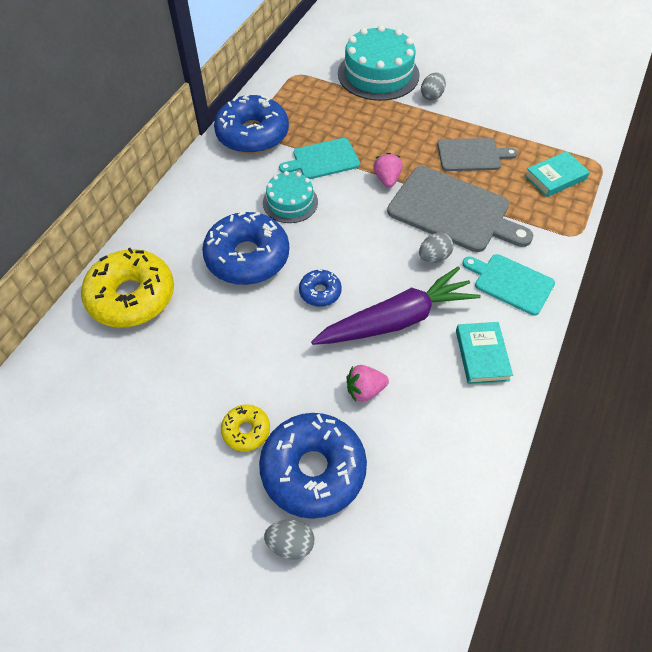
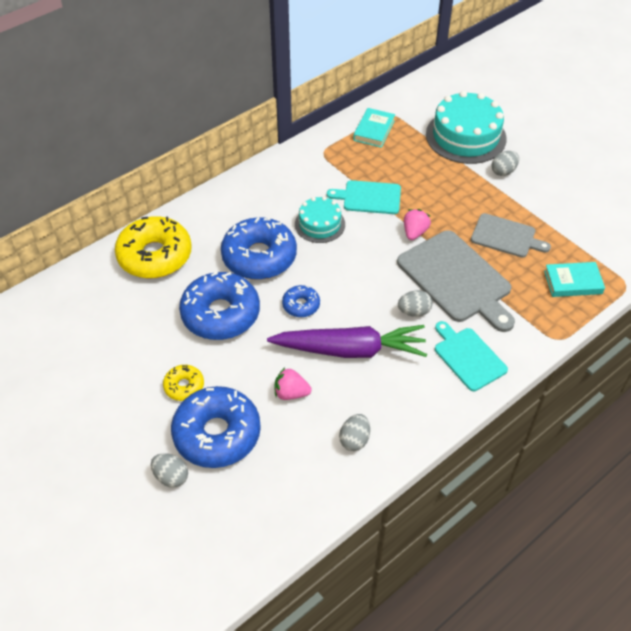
camera: 25 degrees right, 5 degrees down
(252, 134) = (322, 156): blue donut -> blue donut (220, 314)
(457, 413) = (354, 440): none -> grey egg
(482, 355) = (404, 404): turquoise book -> turquoise book (374, 130)

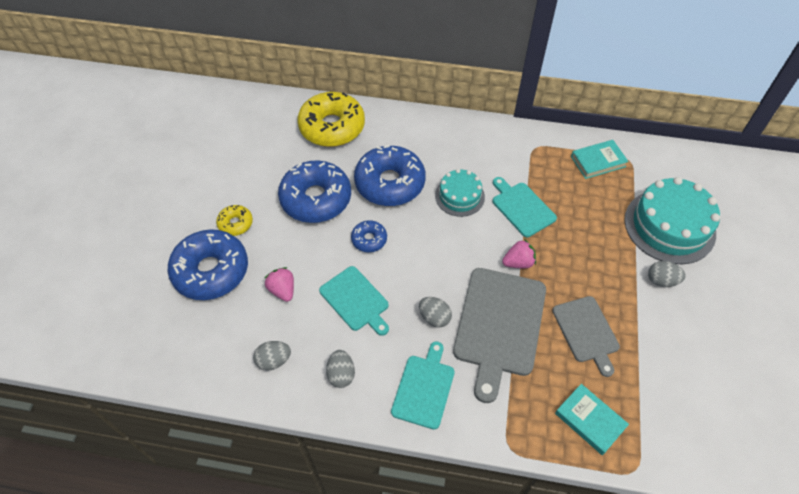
camera: 50 degrees right, 5 degrees up
(171, 477) = (156, 270): grey egg -> grey egg (341, 374)
(350, 350) = (356, 300): purple carrot -> turquoise cutting board

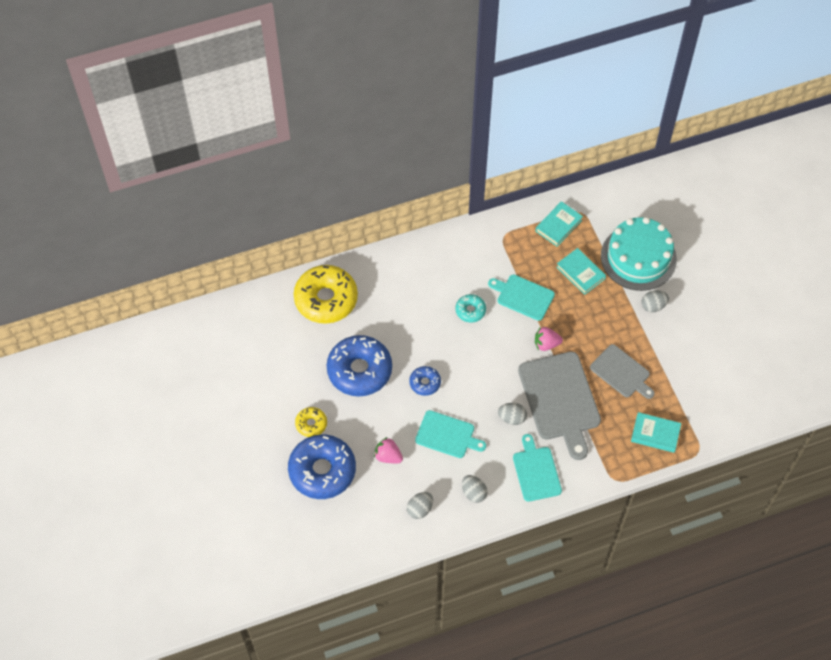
camera: 30 degrees left, 5 degrees up
(390, 183) = (409, 327): blue donut -> none
(459, 196) = (470, 310): turquoise cake -> turquoise donut
(518, 262) = (546, 344): pink strawberry -> pink strawberry turned 135 degrees counterclockwise
(596, 213) = (580, 273): none -> turquoise book

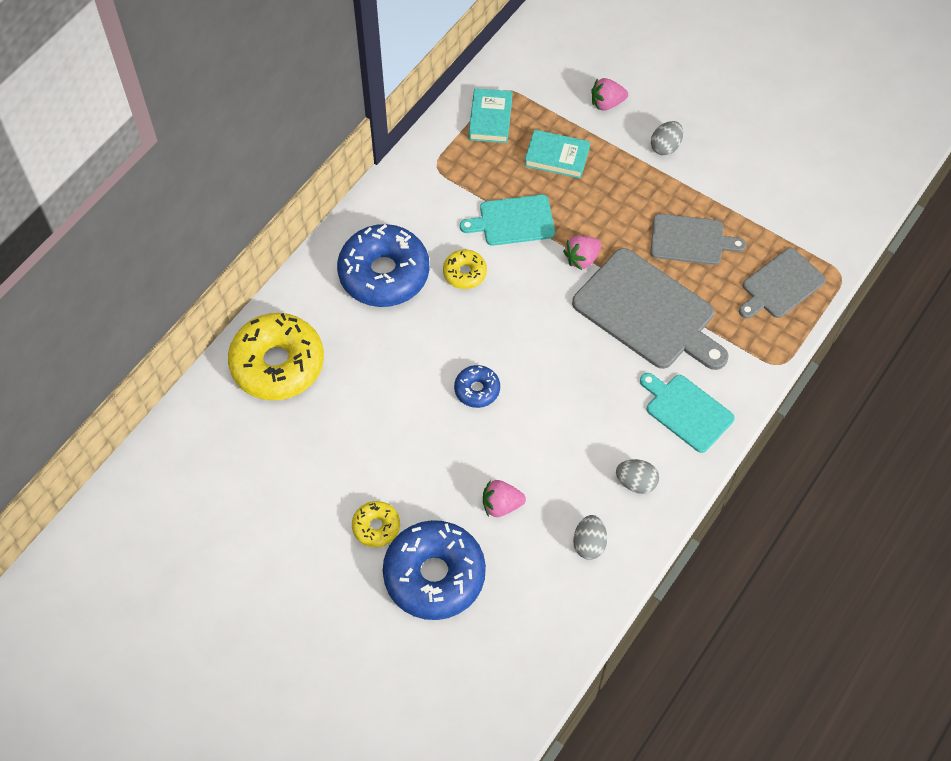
camera: 35 degrees left, 0 degrees up
(359, 370) = (386, 424): blue donut -> blue donut (384, 274)
(447, 435) = (552, 434): turquoise cutting board -> none
(470, 310) = (464, 273): turquoise donut -> yellow donut
(512, 418) = (610, 367): grey egg -> none
(638, 257) = (607, 103): turquoise cake -> pink strawberry
(655, 434) = (781, 285): turquoise book -> grey cutting board

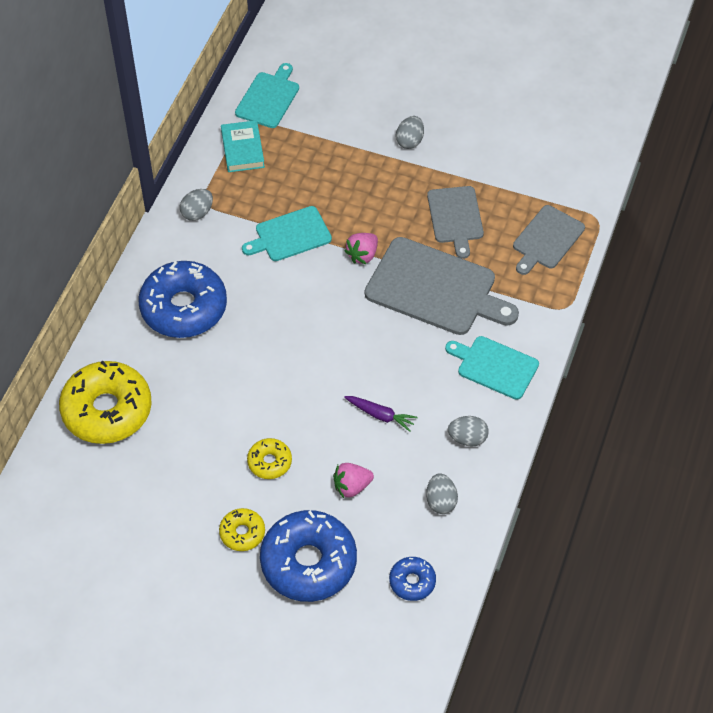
camera: 15 degrees left, 5 degrees down
(425, 176) = (197, 213): none -> grey egg
(464, 273) = (259, 291): yellow donut -> yellow donut (269, 462)
(477, 390) = (300, 391): blue donut -> blue donut (412, 582)
(532, 70) = (268, 98): none -> turquoise cutting board
(552, 435) = (380, 415): none -> purple carrot
(557, 157) = (314, 170): turquoise book -> none
(607, 103) = (346, 114): pink strawberry -> none
(690, 240) = (455, 217): grey cutting board -> grey cutting board turned 90 degrees clockwise

